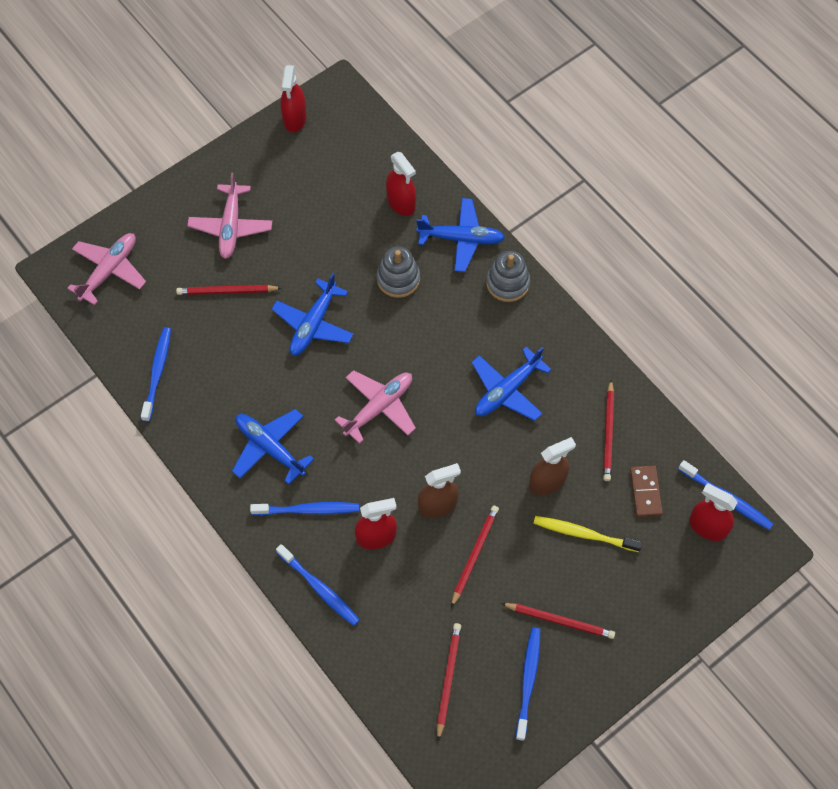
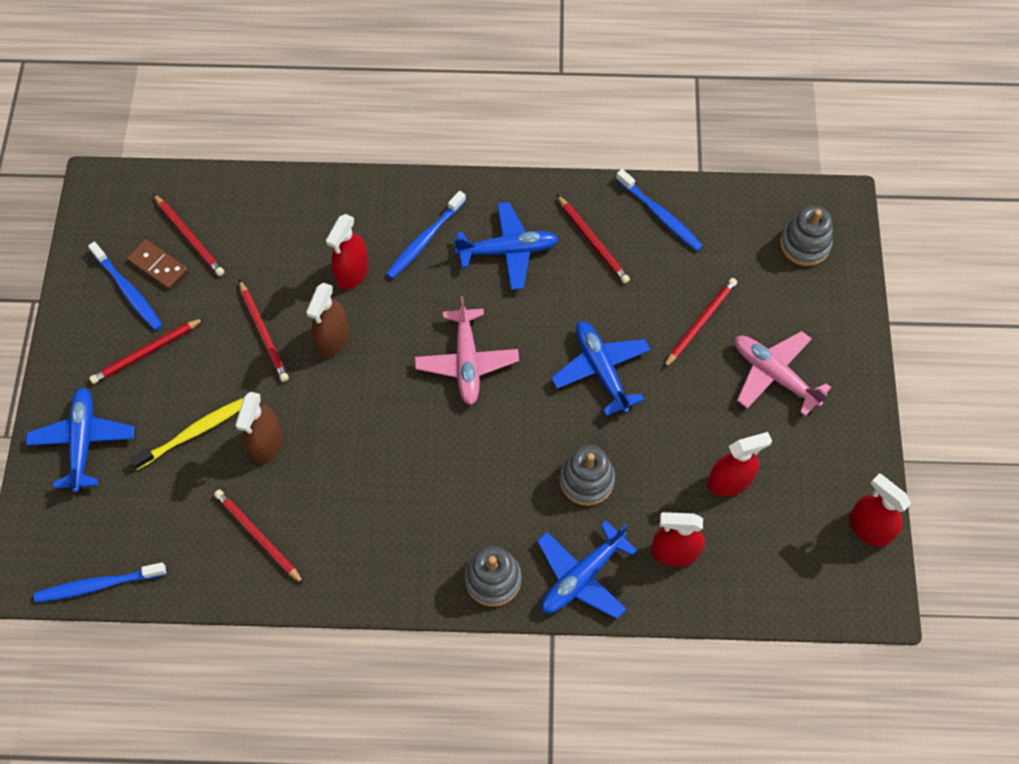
camera: 130 degrees right, 0 degrees up
(110, 270) = (805, 244): pink plane -> grey stacking toy
(215, 399) = (593, 241): none -> red pencil
(319, 588) = (351, 202): blue toothbrush -> none
(507, 390) = (382, 482): blue plane -> blue plane (83, 441)
(645, 492) = (175, 518): brown domino -> brown domino (158, 266)
(707, 527) = (93, 543): red spray bottle -> red spray bottle (729, 481)

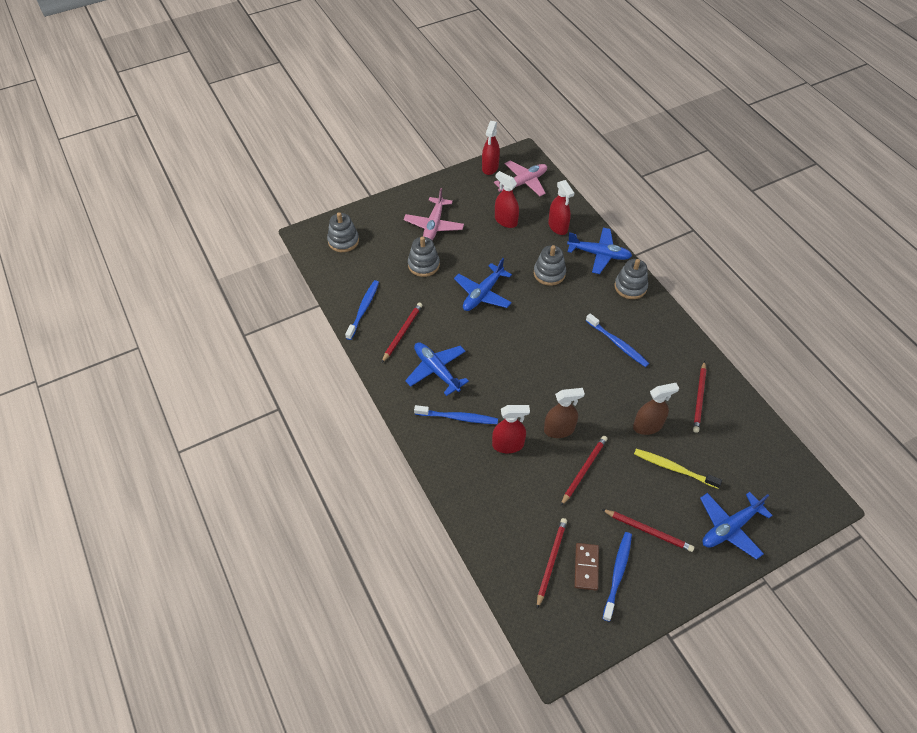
camera: 120 degrees left, 10 degrees down
(98, 585) = (792, 460): blue toothbrush -> blue toothbrush (617, 344)
(466, 362) = (523, 355): pink plane -> pink plane (523, 183)
(700, 323) = (423, 265): red pencil -> grey stacking toy

